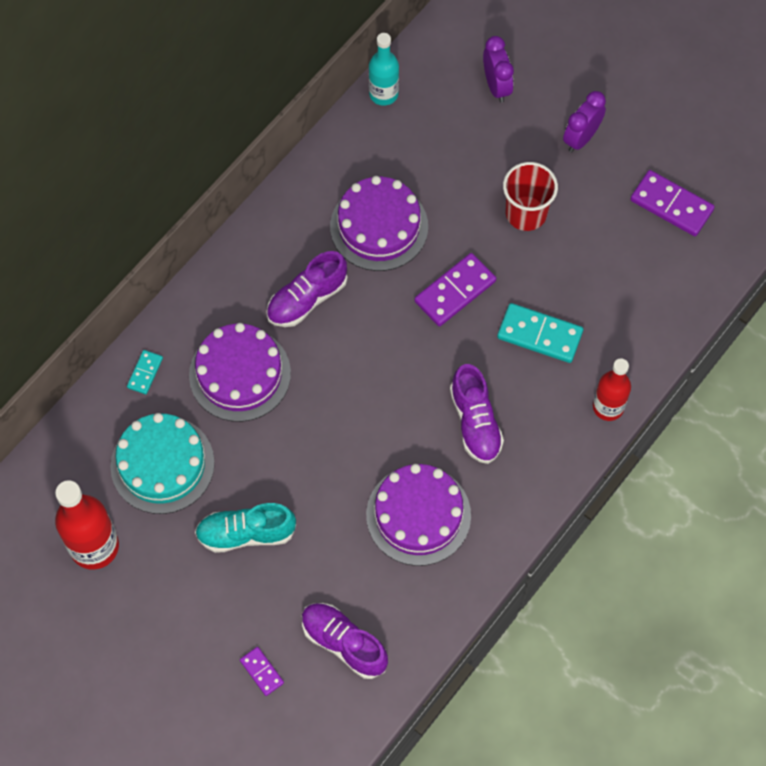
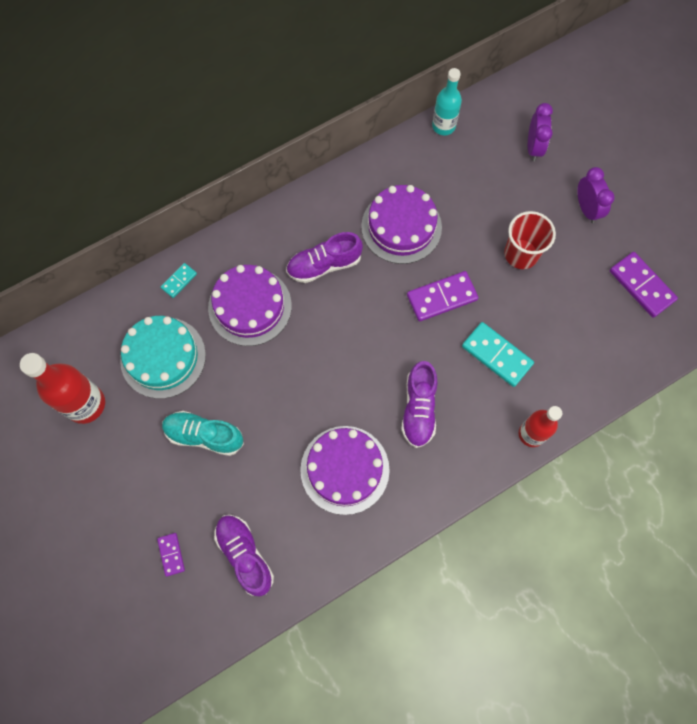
camera: 20 degrees right, 5 degrees up
(581, 138) = (586, 209): purple clock -> purple clock turned 105 degrees clockwise

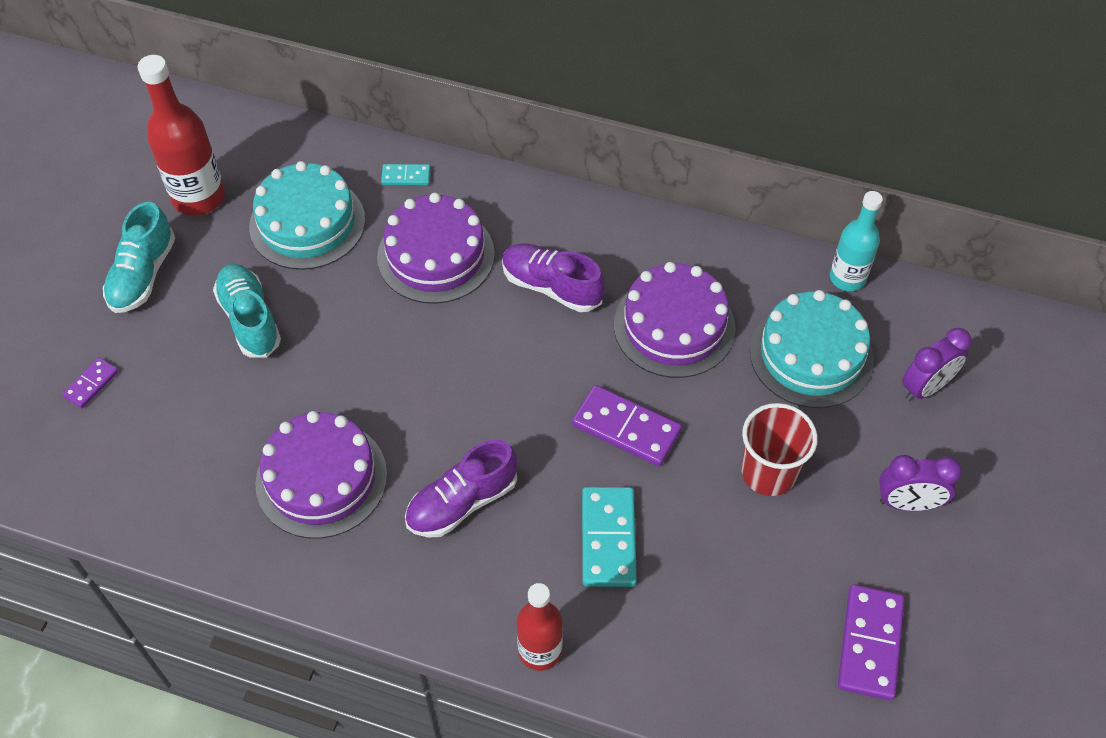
camera: 50 degrees right, 15 degrees down
(116, 474) = (143, 275): none -> turquoise shoe
(245, 555) = (142, 452): purple shoe -> none
(473, 180) = (811, 355): none -> turquoise cake
(586, 209) = (908, 503): purple clock -> purple clock turned 60 degrees clockwise

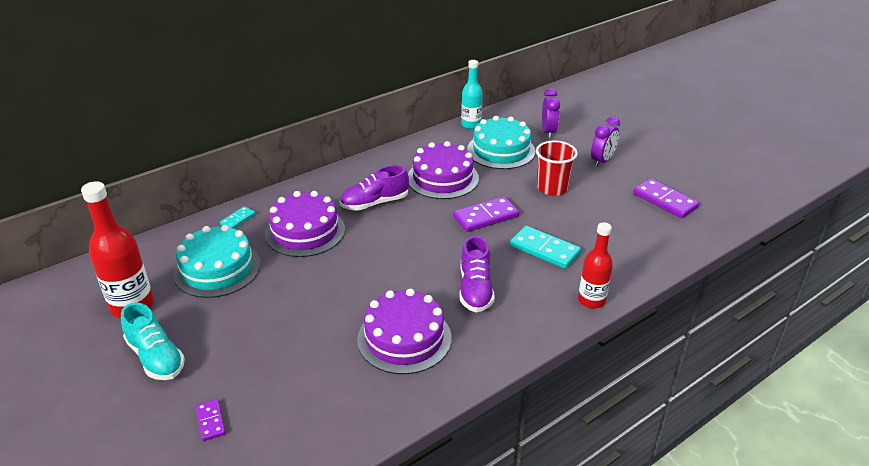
camera: 55 degrees left, 20 degrees down
(250, 319) = (255, 322): turquoise shoe -> none

